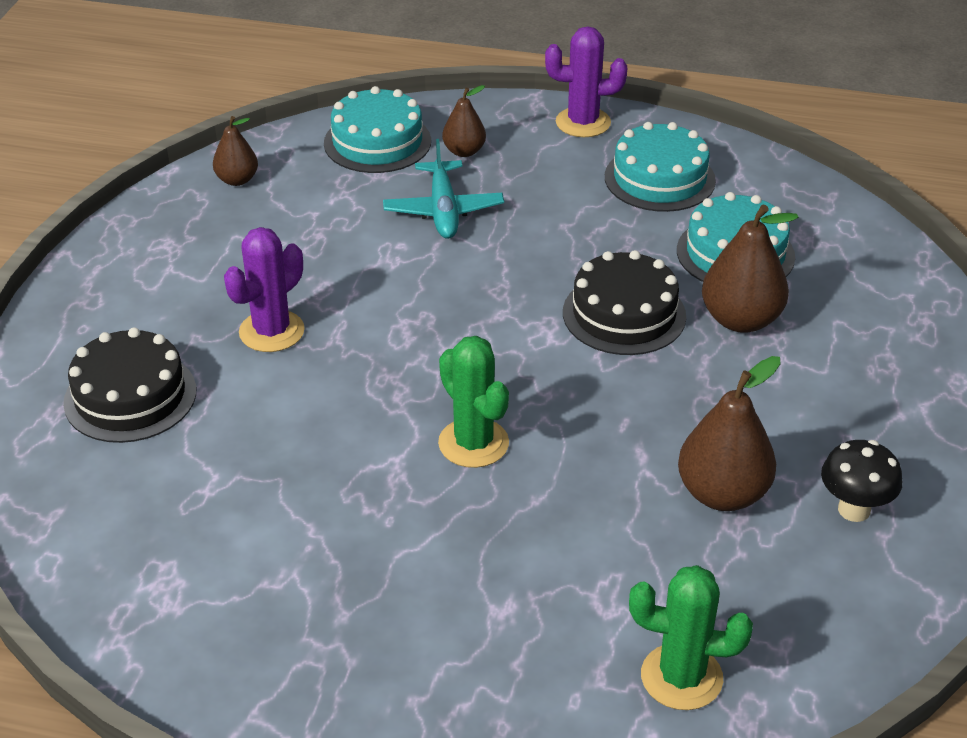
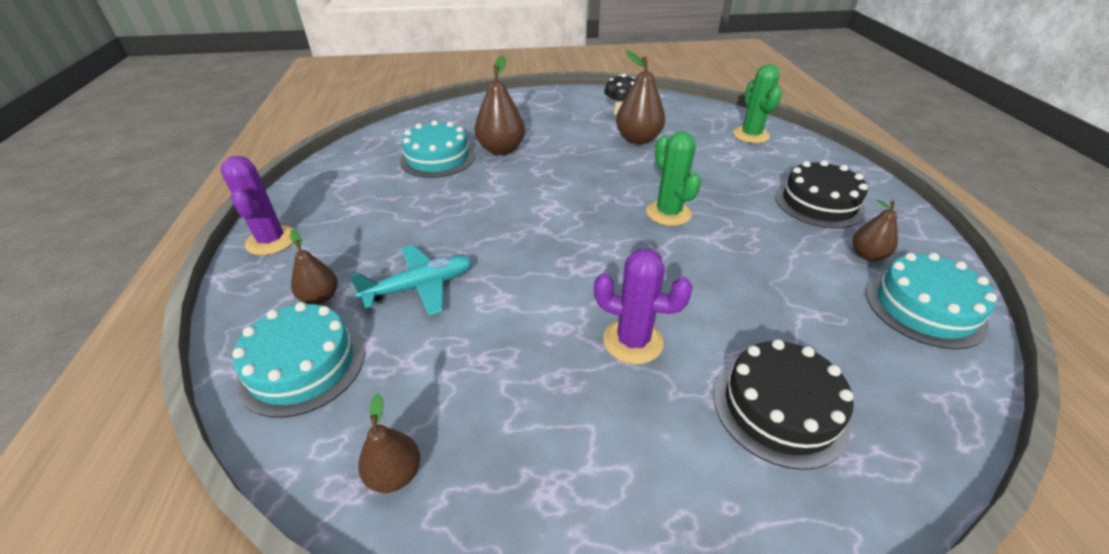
camera: 110 degrees left, 0 degrees up
(262, 611) = (867, 255): none -> brown pear
(473, 443) = (668, 213): green cactus -> green cactus turned 60 degrees counterclockwise
(624, 314) = (515, 184): black cake -> black cake (819, 203)
(659, 178) = (355, 194): turquoise cake -> turquoise cake (924, 308)

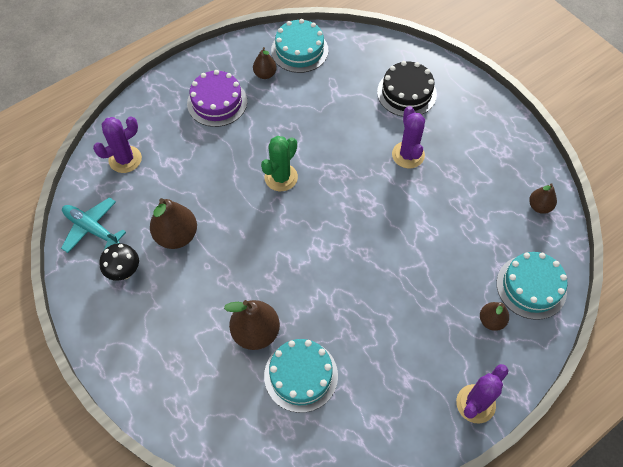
camera: 120 degrees left, 20 degrees up
(420, 286) = (444, 273): turquoise plane -> turquoise plane (91, 228)
(751, 135) = (125, 159): green cactus -> purple cactus
(819, 203) = (217, 102): black cake -> purple cake

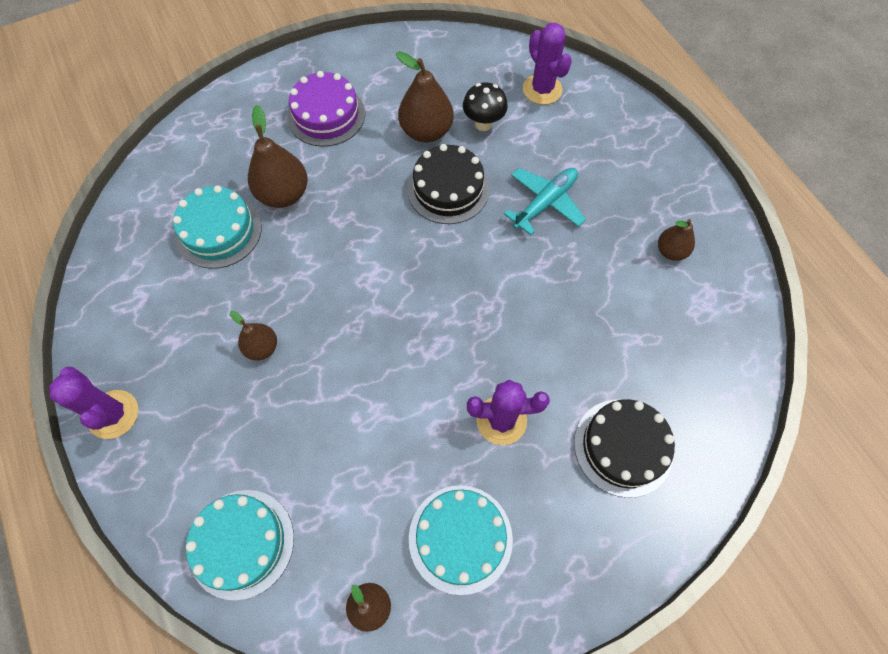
camera: 100 degrees right, 5 degrees up
(91, 228) = (453, 58): turquoise plane -> turquoise plane (545, 203)
(124, 272) = (391, 83): black mushroom -> black mushroom (483, 124)
(217, 102) = (623, 188): purple cake -> purple cake (326, 115)
(233, 211) = (448, 189): none -> black cake
(281, 177) = (489, 247): green cactus -> none
(299, 50) = (718, 303): turquoise cake -> turquoise cake (460, 538)
(491, 320) = (210, 467): brown pear -> brown pear (262, 347)

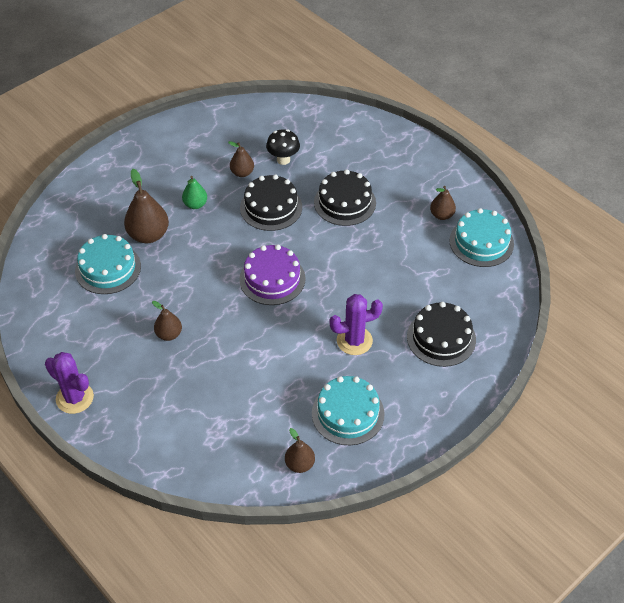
camera: 15 degrees left, 15 degrees down
(241, 543) = (198, 451): turquoise cake -> turquoise cake (481, 242)
(326, 115) = (162, 176): purple cake -> purple cake (272, 279)
(354, 164) = (195, 204): none -> green pear
(426, 131) = (242, 173): brown pear -> brown pear, size x0.59
(542, 89) = (320, 129): purple cactus -> none
(545, 203) = (345, 202): turquoise plane -> black cake

